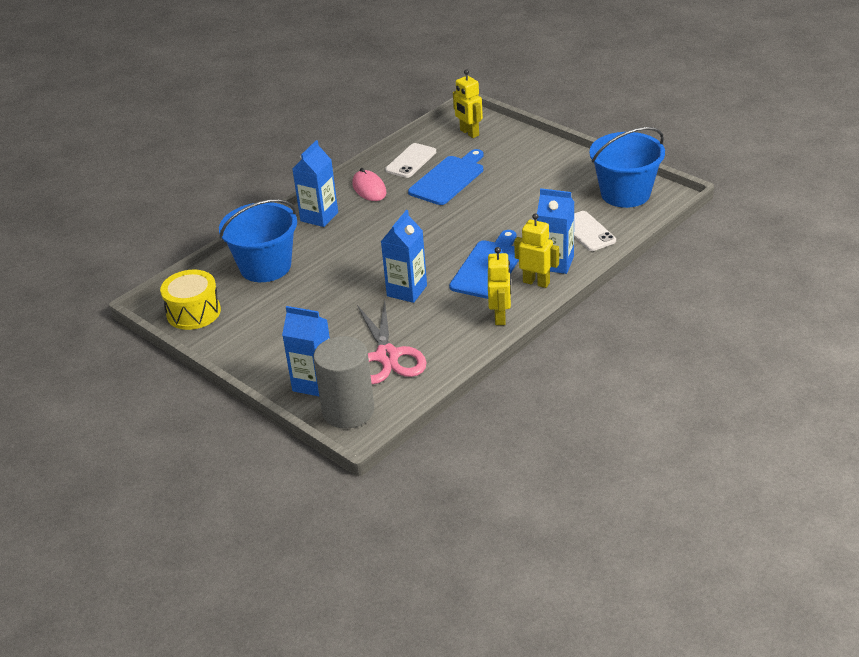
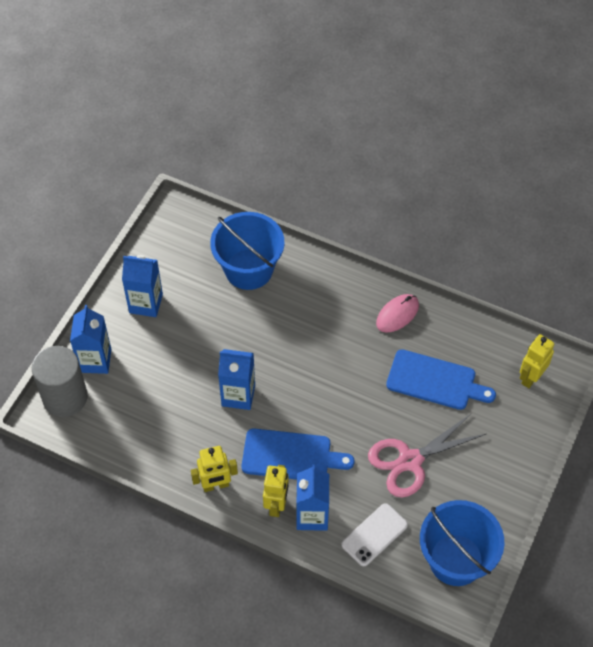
camera: 70 degrees right, 20 degrees up
(193, 312) = (172, 238): yellow drum -> none
(319, 217) = (337, 287): blue carton -> blue carton (146, 303)
(387, 356) = (141, 406): pink scissors -> pink scissors (410, 461)
(411, 161) = (458, 337): white phone -> none

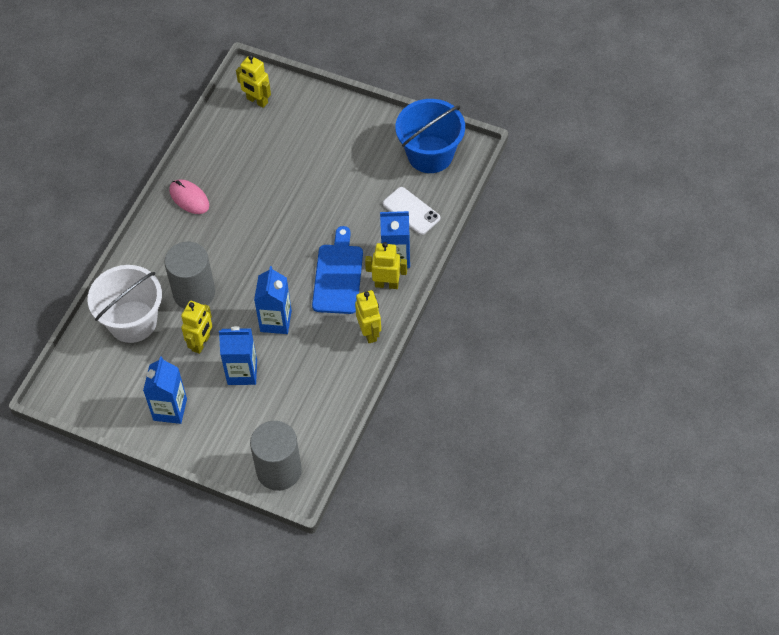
camera: 90 degrees left, 0 degrees up
(95, 360) = (236, 448): blue carton -> blue carton (242, 372)
(218, 328) = (201, 343): none -> yellow robot
(249, 269) = (132, 321): blue bucket -> white bucket
(278, 321) = (194, 293): none -> grey cylinder
(410, 461) = (340, 186): pink scissors -> none
(435, 381) = (260, 169): blue cutting board -> none

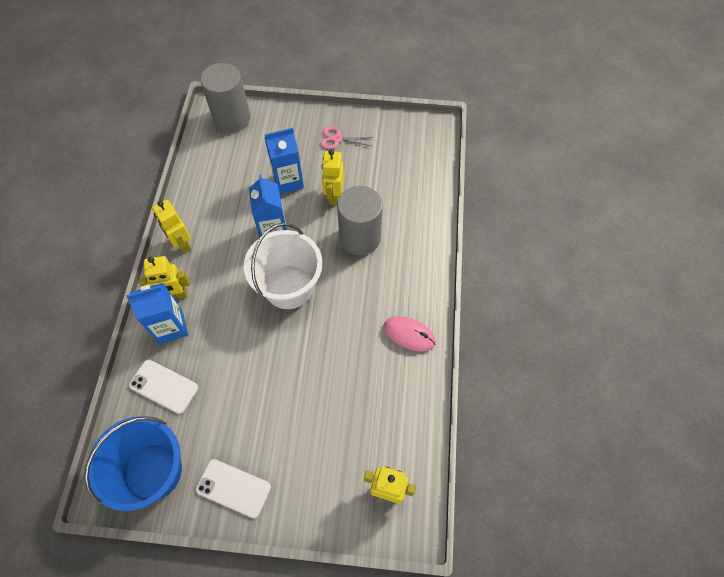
camera: 160 degrees right, 5 degrees up
(132, 321) = (403, 198): white bucket -> white bucket (289, 287)
(170, 409) = (337, 139): blue carton -> pink scissors
(338, 275) = (226, 291): blue cutting board -> none
(371, 129) = (233, 488): none -> white phone

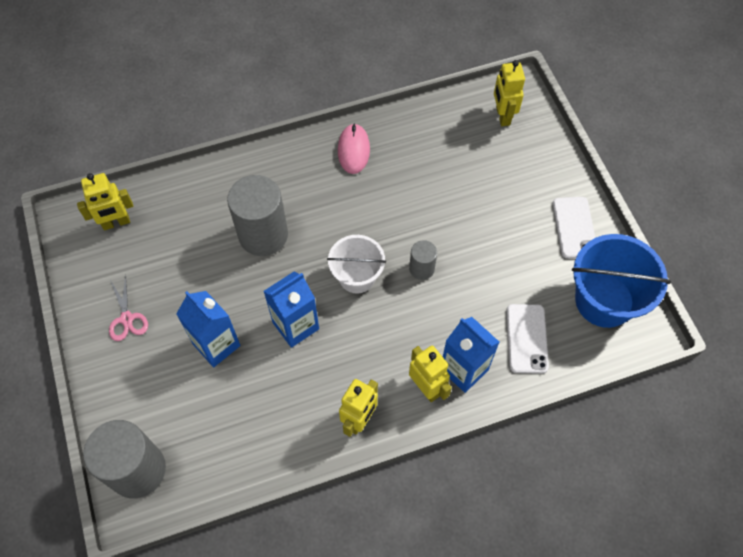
camera: 115 degrees left, 0 degrees up
(268, 336) = (421, 269): none -> grey cylinder
(289, 287) = (357, 276): white bucket -> white bucket, size x0.64
(334, 196) = (217, 285): yellow robot -> yellow robot (116, 223)

